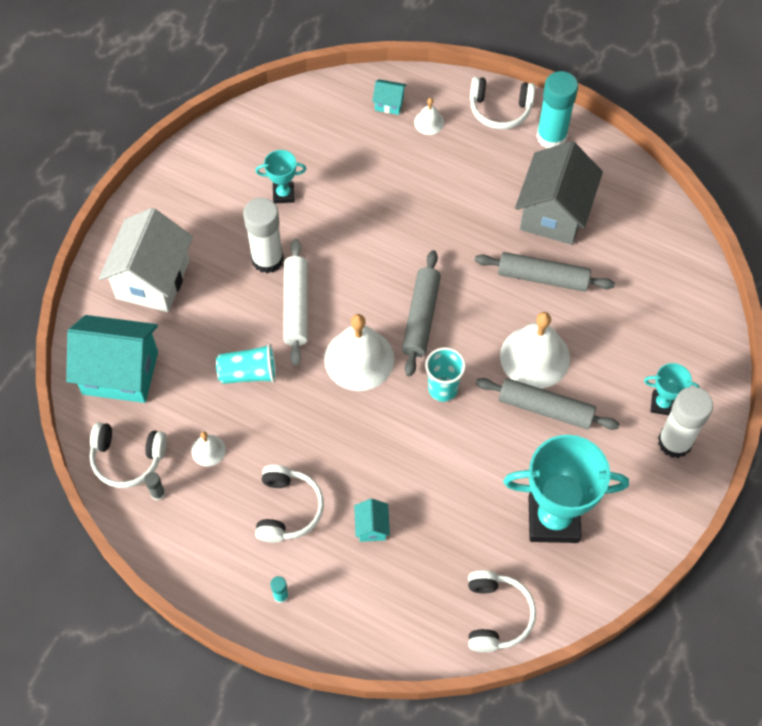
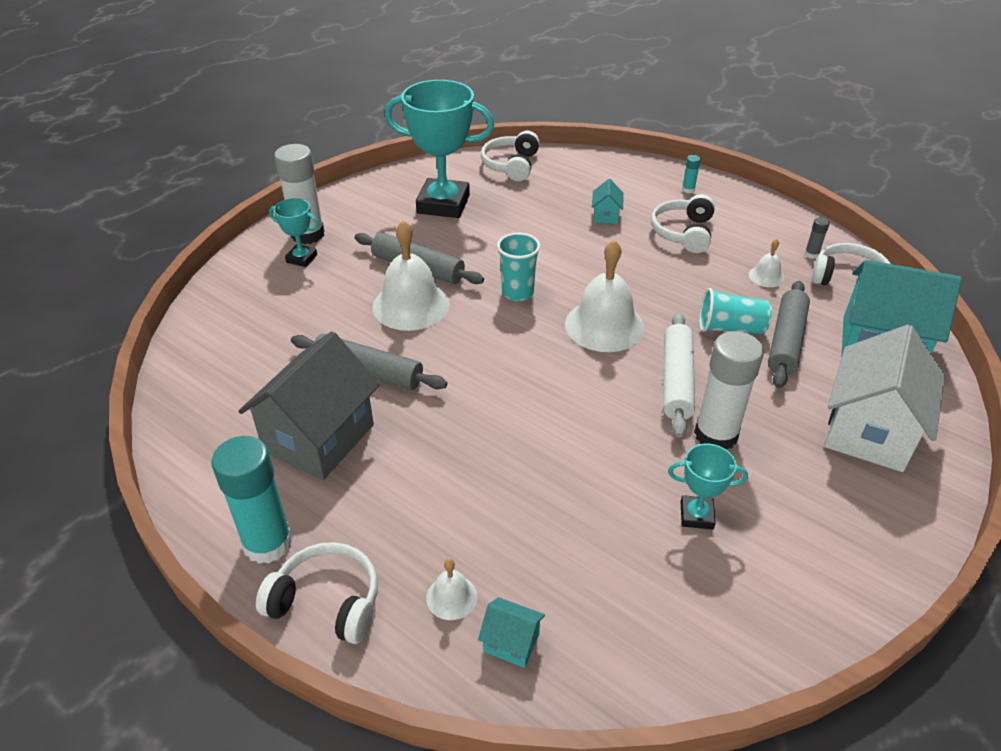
camera: 170 degrees left, 20 degrees down
(421, 317) = (526, 352): grey rolling pin -> grey rolling pin (786, 341)

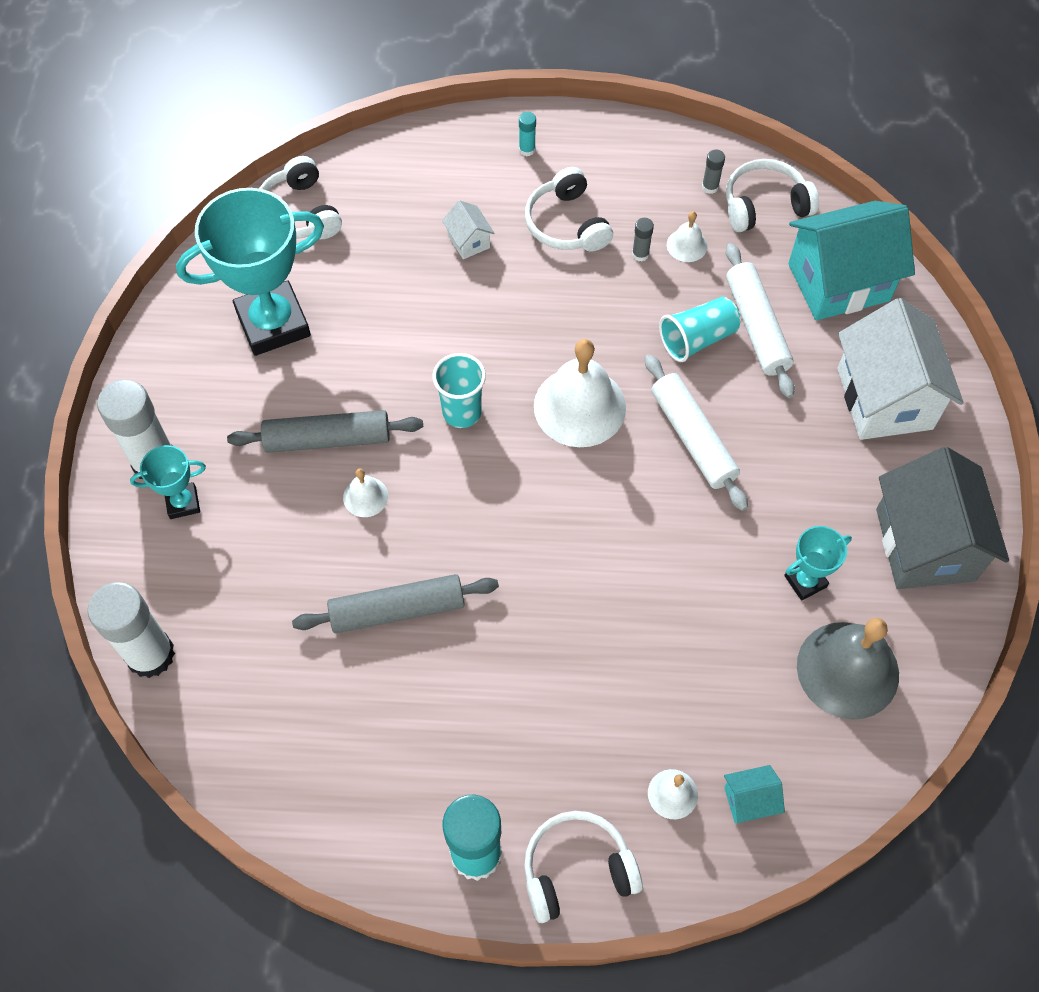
camera: 35 degrees left, 20 degrees up
(319, 438) = (420, 718): grey house -> grey house (925, 545)
(411, 305) = (365, 496): white bell -> white bell, size x0.47
(606, 216) = (468, 241): turquoise house -> white house
(684, 599) = (847, 670): none -> grey bell
(716, 435) = (766, 482): white glue stick -> white glue stick (150, 654)
(725, 267) = (640, 254): none -> grey glue stick
(786, 341) = (756, 326): grey rolling pin -> white rolling pin

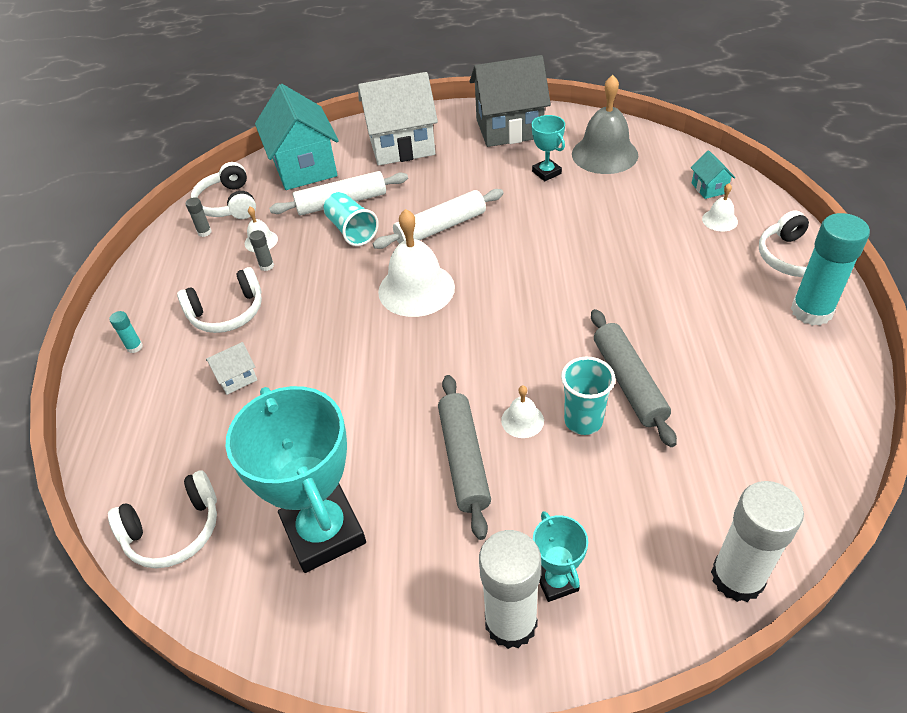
camera: 90 degrees left, 15 degrees down
(462, 412) = (427, 362): turquoise cup -> turquoise cup (583, 421)

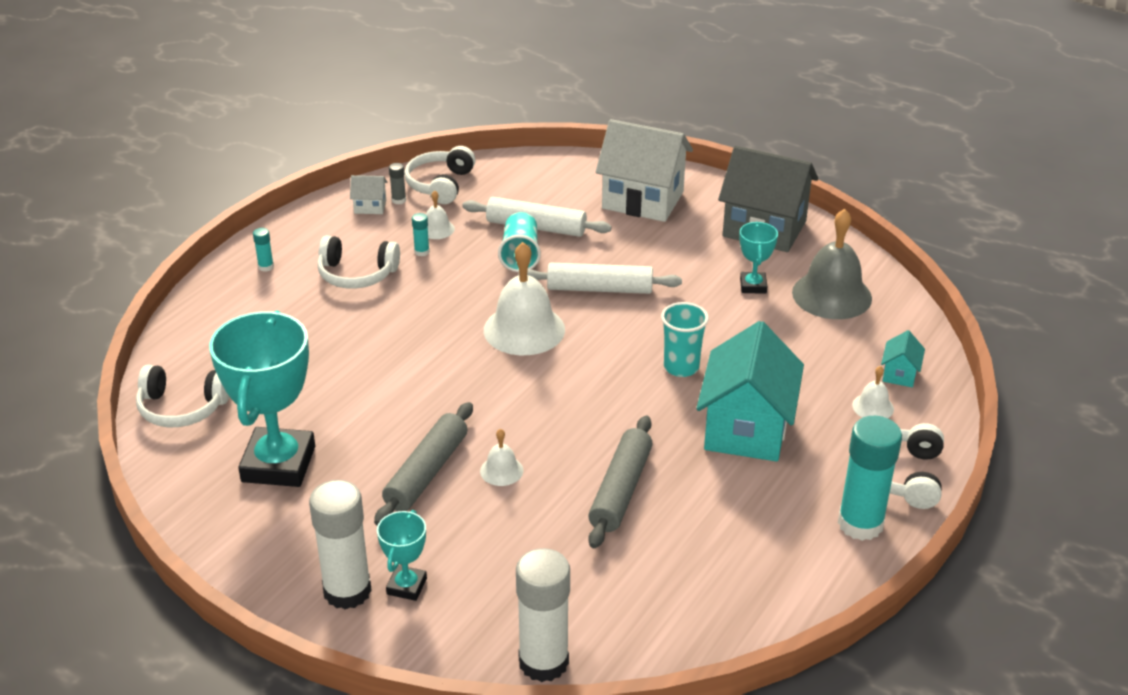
camera: 30 degrees right, 10 degrees down
(236, 378) = (318, 327): white house -> white house (370, 207)
(266, 266) = (422, 252): grey glue stick -> turquoise glue stick
(304, 167) = (535, 181): turquoise house -> turquoise house (746, 429)
(583, 421) = (550, 496): turquoise cup -> turquoise cup (681, 367)

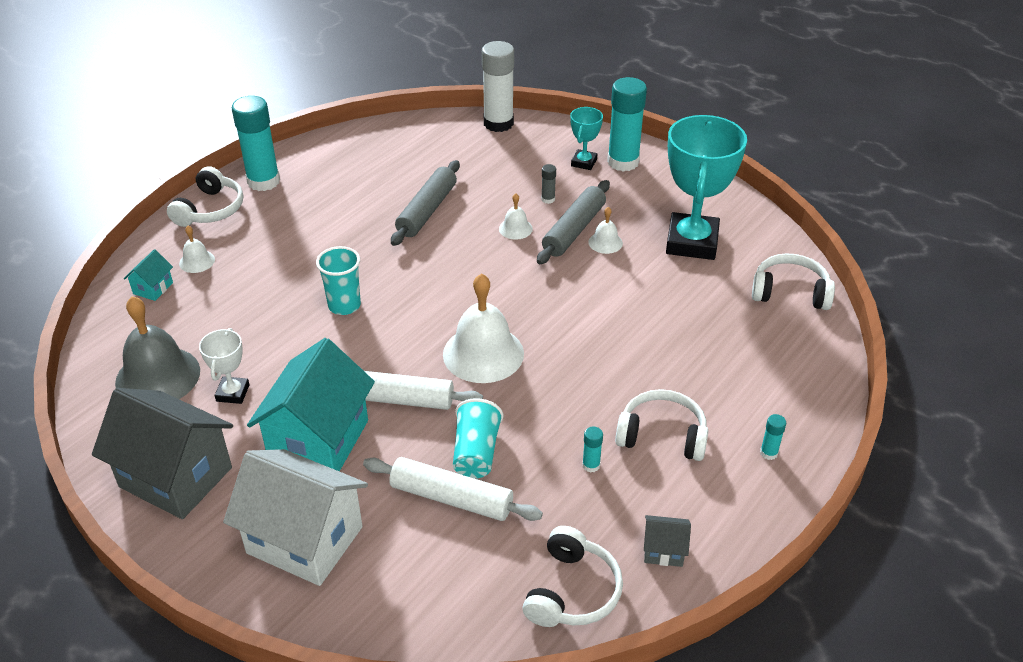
camera: 175 degrees left, 5 degrees up
(347, 591) = (623, 162): white glue stick -> turquoise glue stick
(370, 207) = (663, 550): white house -> grey house
(399, 200) = (627, 561): grey glue stick -> grey glue stick (548, 199)
(437, 229) = (574, 502): white bell -> white bell (605, 242)
(746, 429) = (312, 249): turquoise house -> turquoise house (319, 441)
(753, 286) = (233, 393): turquoise trophy -> white trophy

